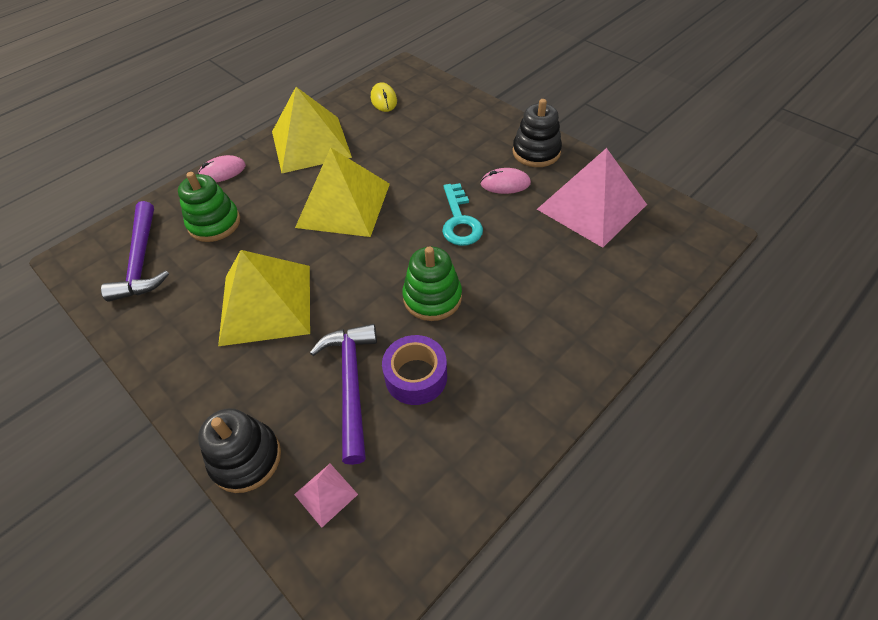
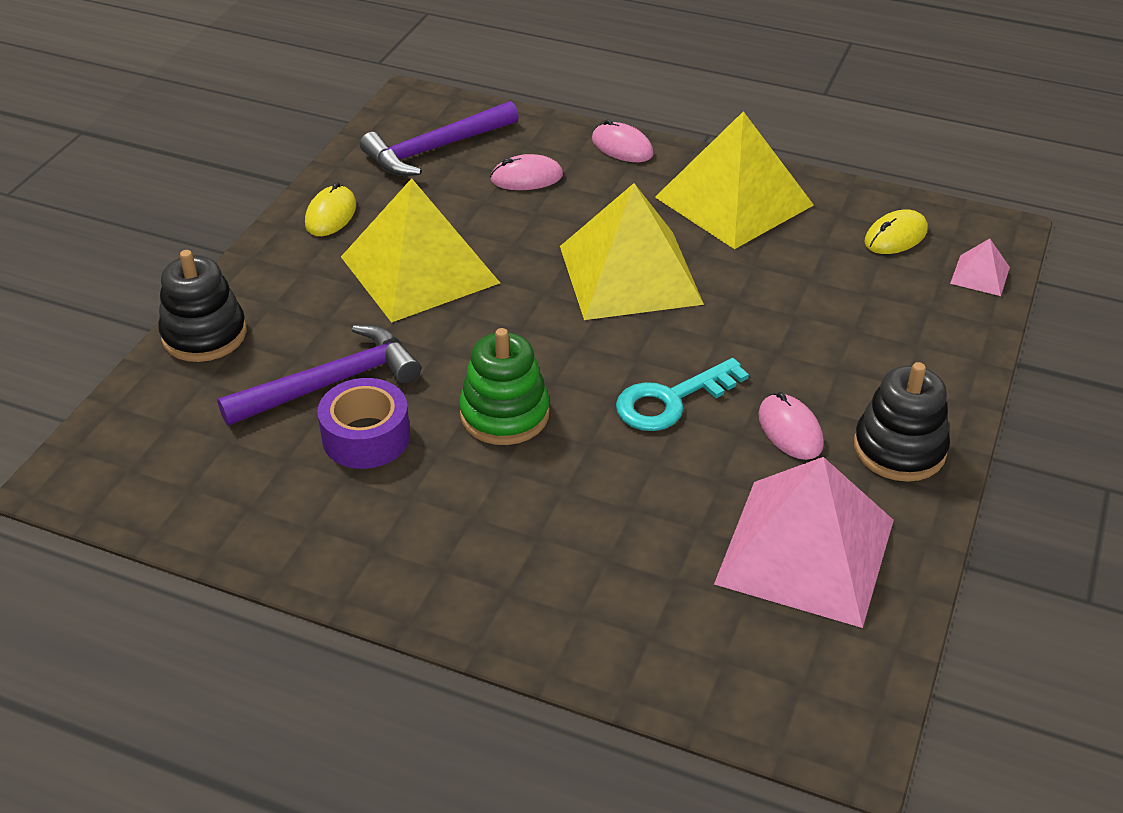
camera: 65 degrees right, 10 degrees down
(165, 340) = (330, 215): none -> yellow mouse
(214, 223) = (526, 178): green stacking toy -> pink mouse
(326, 494) = (181, 411): pink pyramid -> pink pyramid (980, 275)

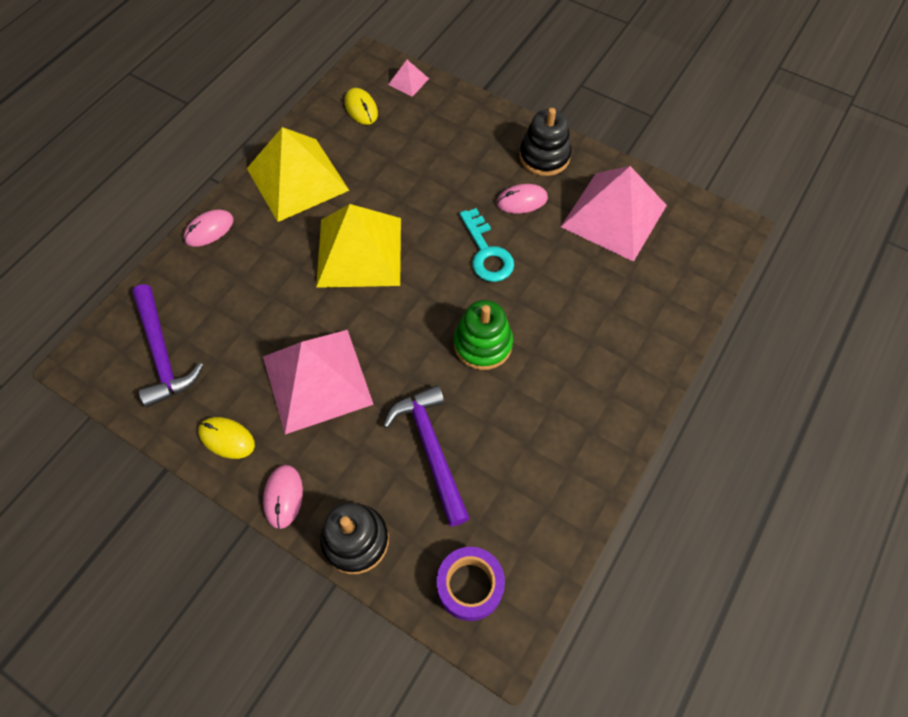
camera: 80 degrees left, 20 degrees up
(366, 437) = (490, 429): purple tape -> purple tape (470, 586)
(419, 269) = (317, 380): yellow pyramid -> pink pyramid
(526, 178) = (225, 296): pink mouse -> pink mouse (283, 497)

